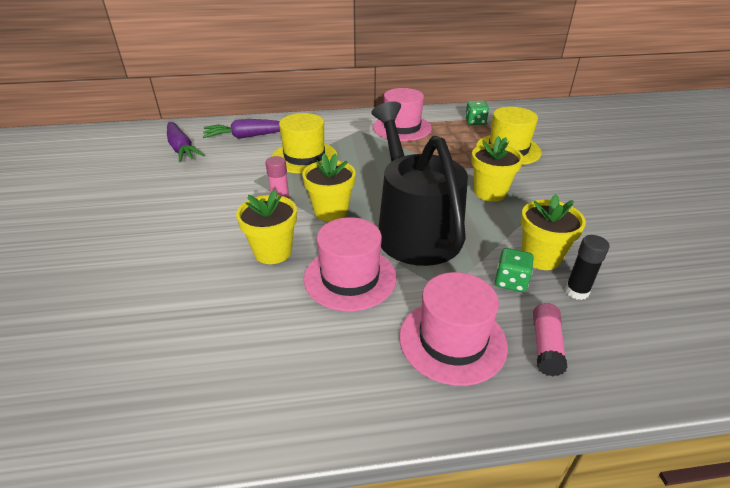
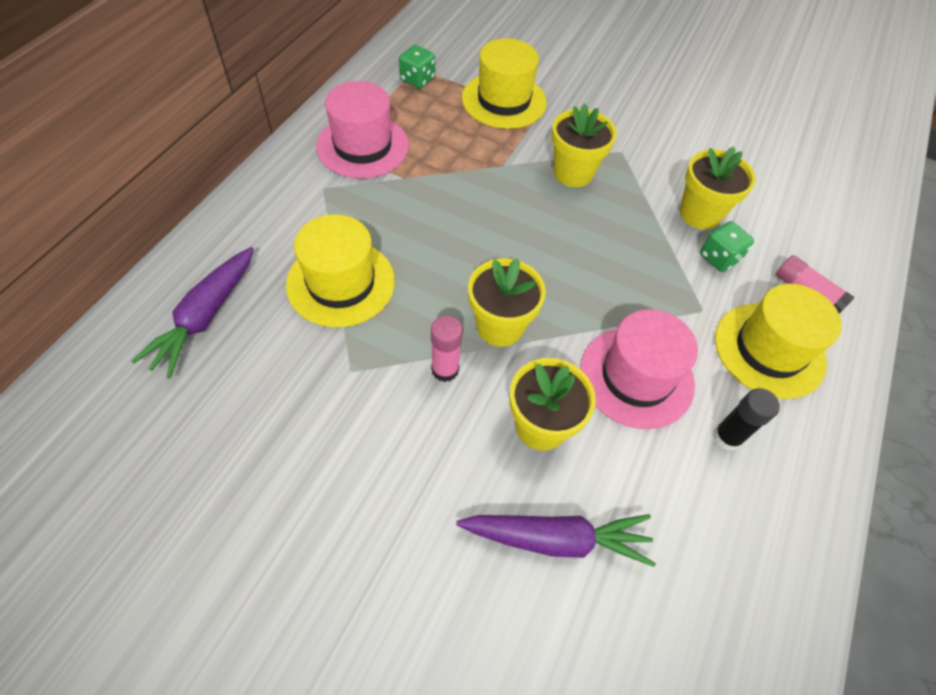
camera: 60 degrees left, 20 degrees up
(181, 149) = (153, 423): purple carrot -> purple carrot (556, 539)
(414, 229) = (592, 274): black watering can -> none
(452, 340) = (769, 350): pink hat -> yellow hat
(576, 291) = (756, 225): black glue stick -> black glue stick (727, 437)

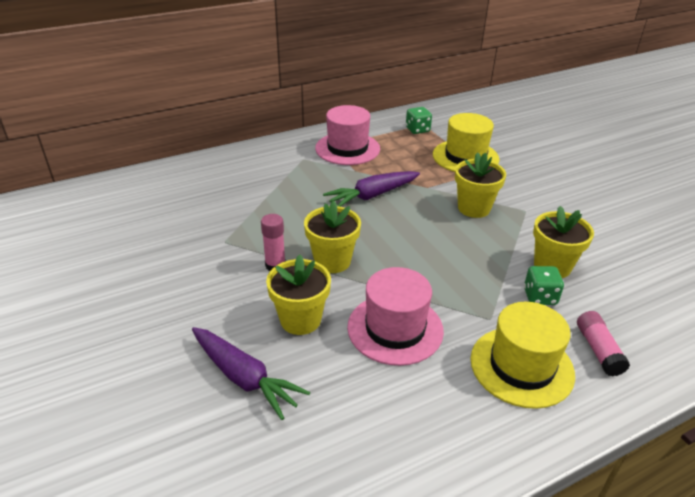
camera: 40 degrees right, 20 degrees down
(205, 317) = (181, 188): purple carrot -> purple carrot (372, 195)
(341, 283) = (264, 202): yellow hat -> none
(727, 437) = (425, 395): black glue stick -> none

